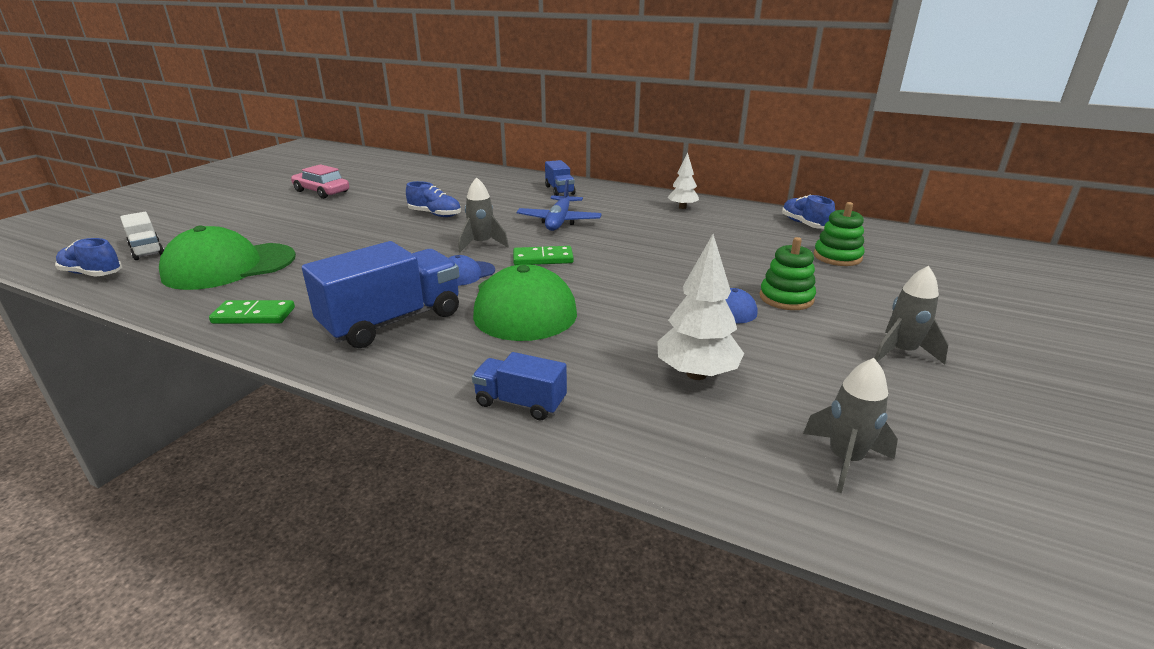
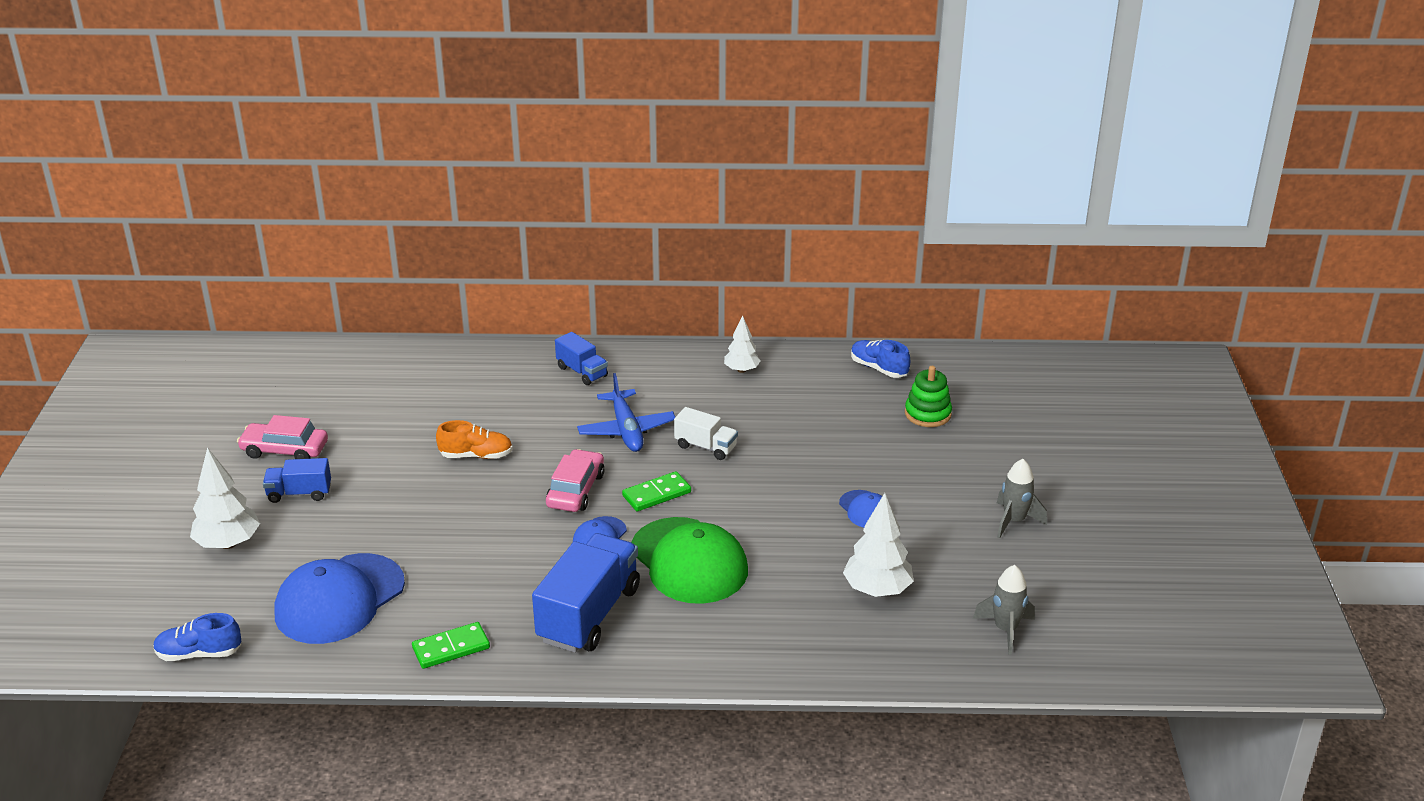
camera: 25 degrees left, 5 degrees up
(147, 250) = (207, 605): white truck -> white truck (706, 447)
(216, 224) = (228, 543): none -> white tree
(229, 266) = (339, 599): green cap -> blue cap
(435, 214) = (476, 455): blue shoe -> orange shoe
(482, 244) = (576, 490): grey rocket -> pink car
(520, 403) = (767, 657): blue truck -> blue truck (299, 493)
(786, 298) = (906, 484): green stacking toy -> none

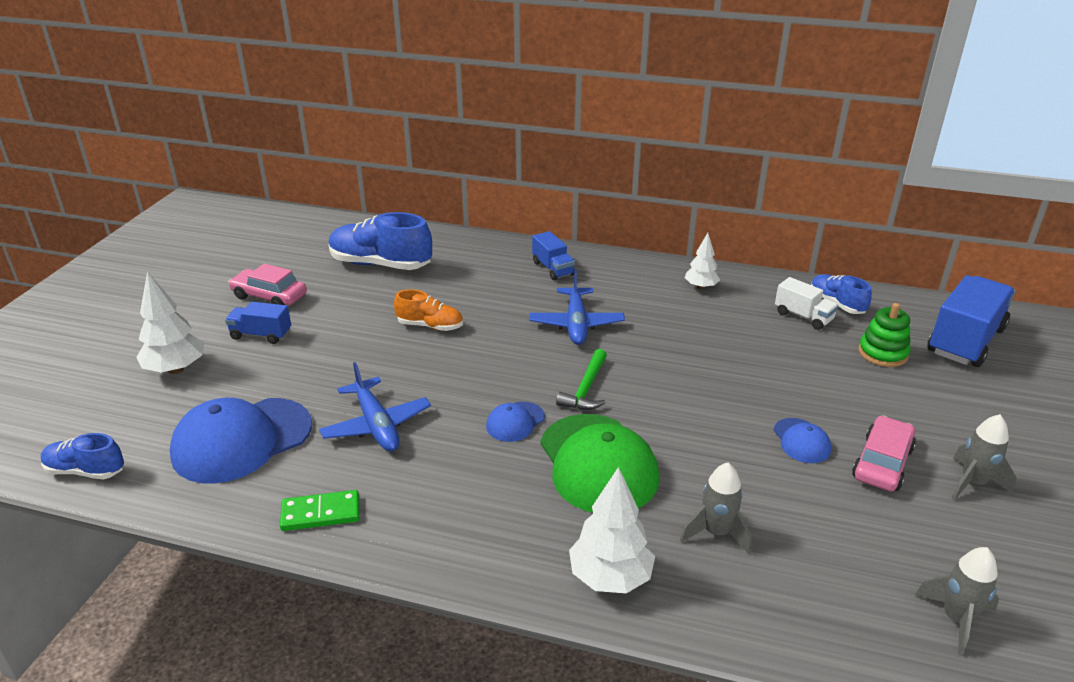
camera: 15 degrees right, 0 degrees up
(391, 394) = (380, 264): none -> blue shoe
(466, 562) = (376, 425): none -> blue plane
(576, 490) = (509, 372): pink car -> pink car (882, 463)
(589, 614) = (475, 503): blue truck -> blue truck (965, 341)
(657, 494) = (586, 389): green domino -> green hammer
(706, 447) = (648, 351): white truck -> white truck (803, 317)
(806, 600) = (716, 533): none -> grey rocket
(877, 590) = (800, 536): white tree -> white tree (610, 577)

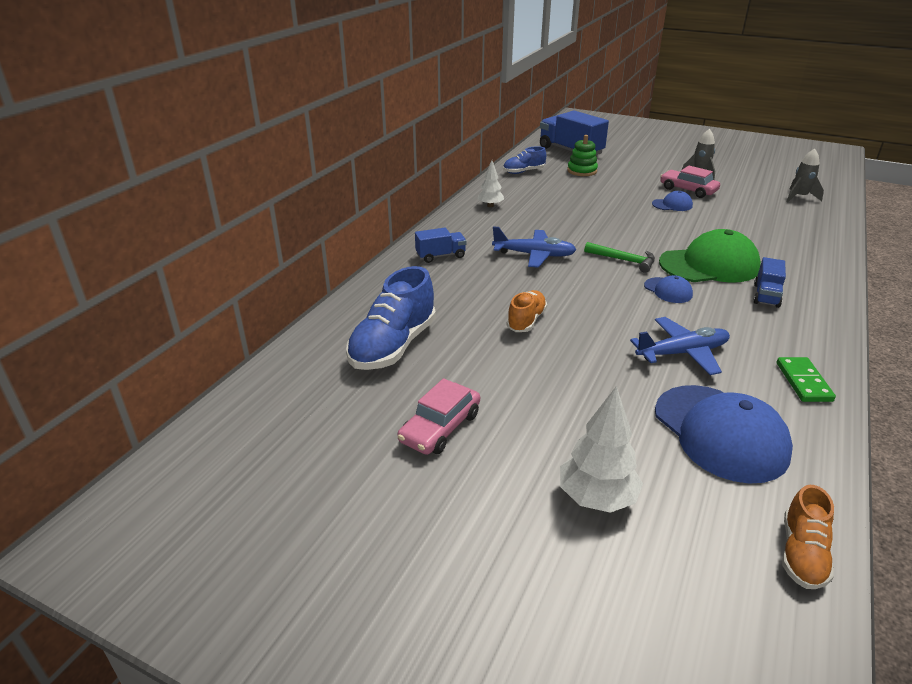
camera: 80 degrees left, 0 degrees up
(86, 471) = (802, 554): blue shoe -> orange shoe
(261, 335) = (527, 430): blue truck -> blue truck (766, 295)
(610, 577) = (814, 273): white tree -> none
(716, 533) = (762, 239): grey rocket -> none
(803, 317) = (537, 183): white truck -> none

